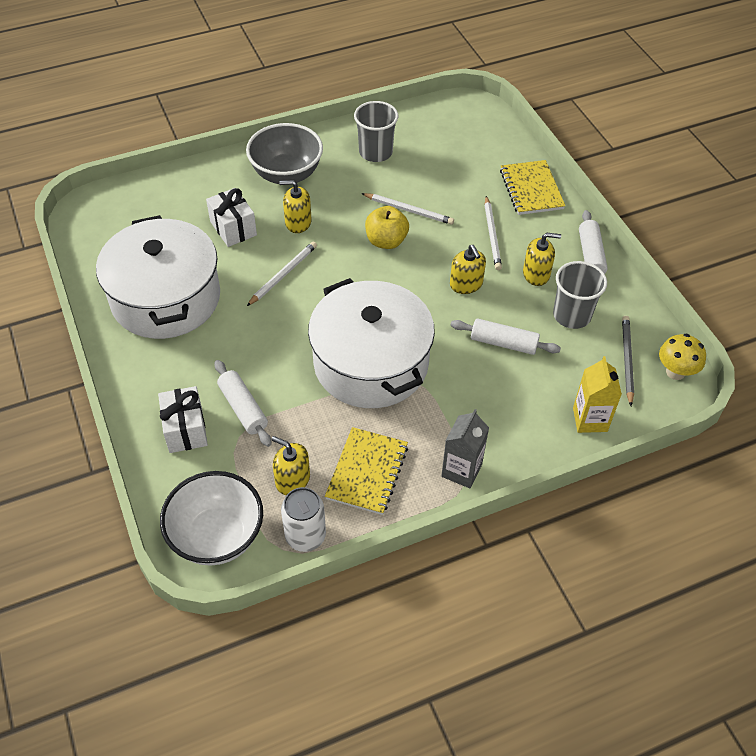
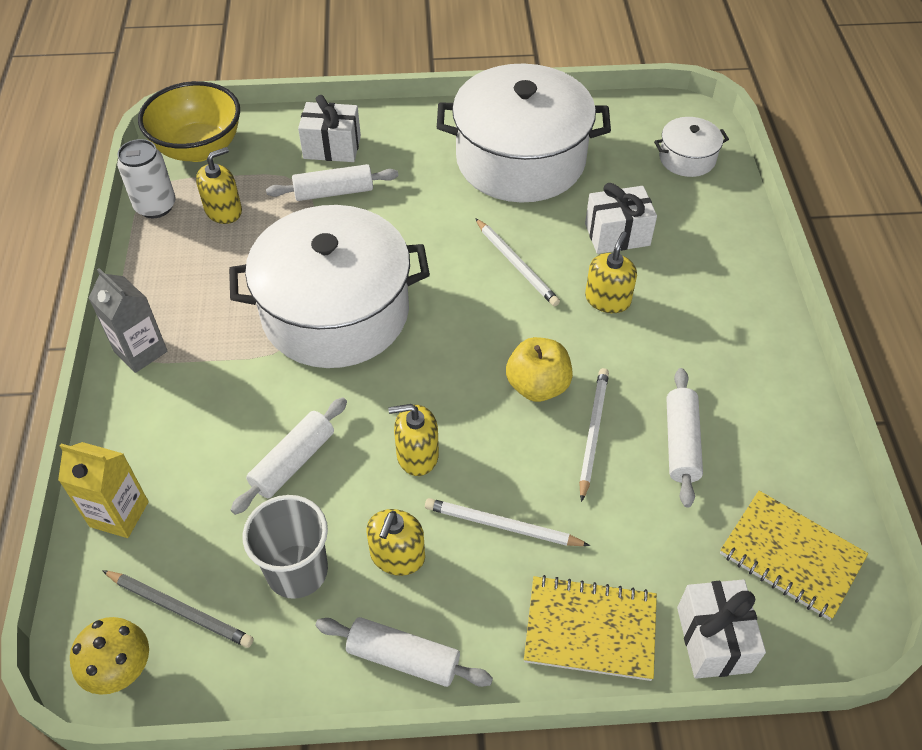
camera: 110 degrees right, 0 degrees up
(137, 205) = (687, 158): none -> white pot
(217, 536) = (199, 148): white bowl -> yellow bowl
(286, 174) = (711, 309): grey bowl -> none
(367, 472) = (193, 269): yellow notebook -> yellow notebook (791, 556)
(375, 152) = (739, 428): grey cup -> none
(397, 173) = (681, 443): none -> white rolling pin
(409, 210) = (592, 432): white pencil -> white pencil turned 150 degrees clockwise
(510, 147) = (713, 639): none -> white gift

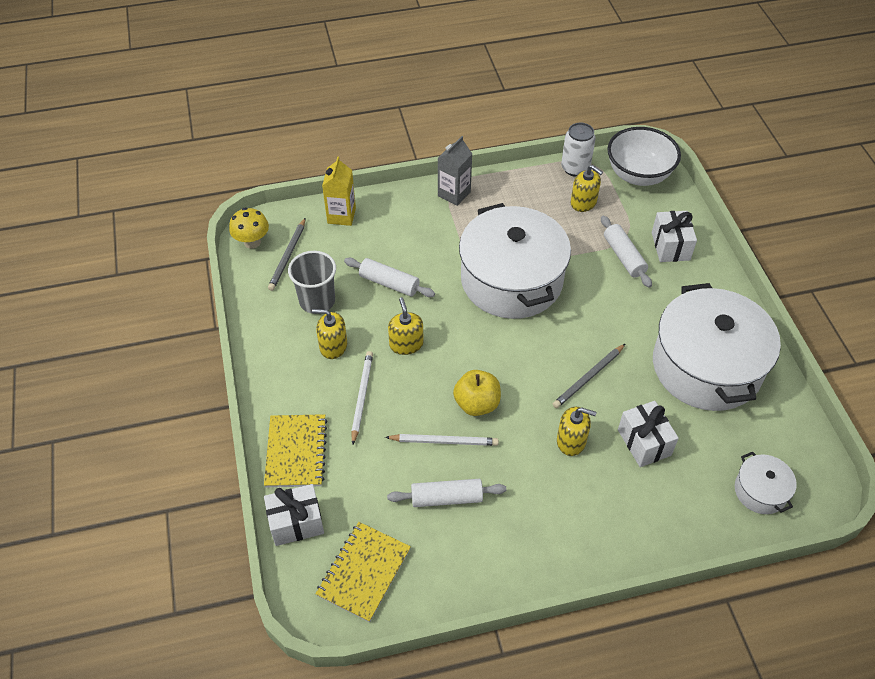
camera: 80 degrees right, 0 degrees up
(199, 148) = (638, 175): yellow bowl -> white bowl
(403, 658) = (269, 360): white rolling pin -> none
(516, 264) = (588, 377): white pencil -> grey pencil

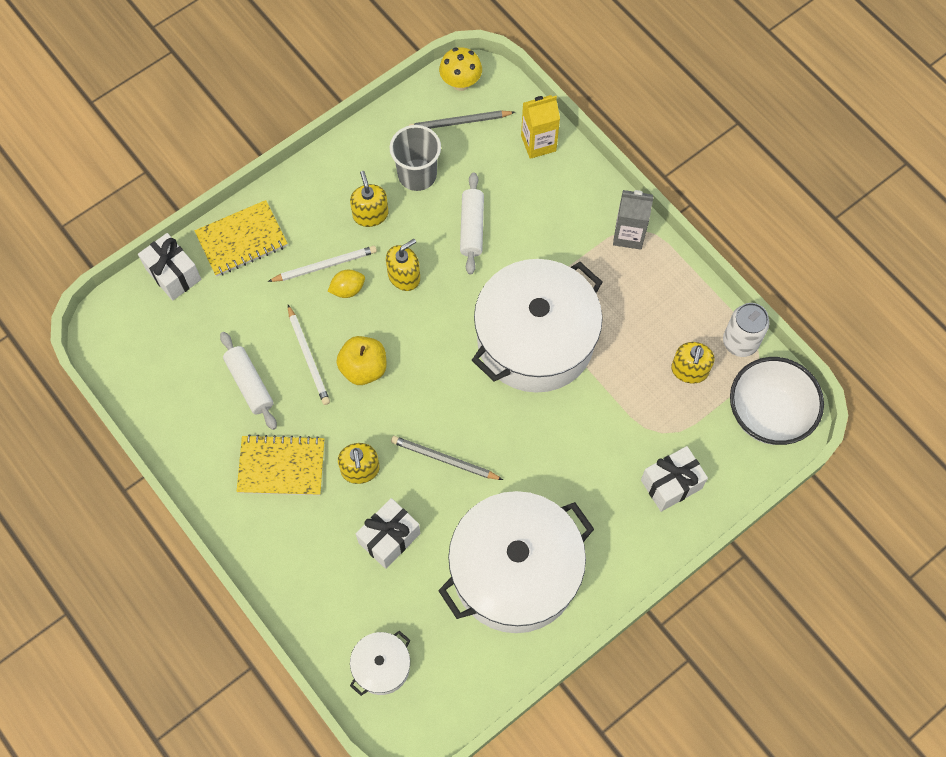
camera: 65 degrees right, 15 degrees up
(364, 572) = (150, 348): yellow notebook -> yellow notebook (281, 466)
(395, 388) = (347, 289): none -> yellow lemon
(624, 257) = (628, 440): white rolling pin -> none

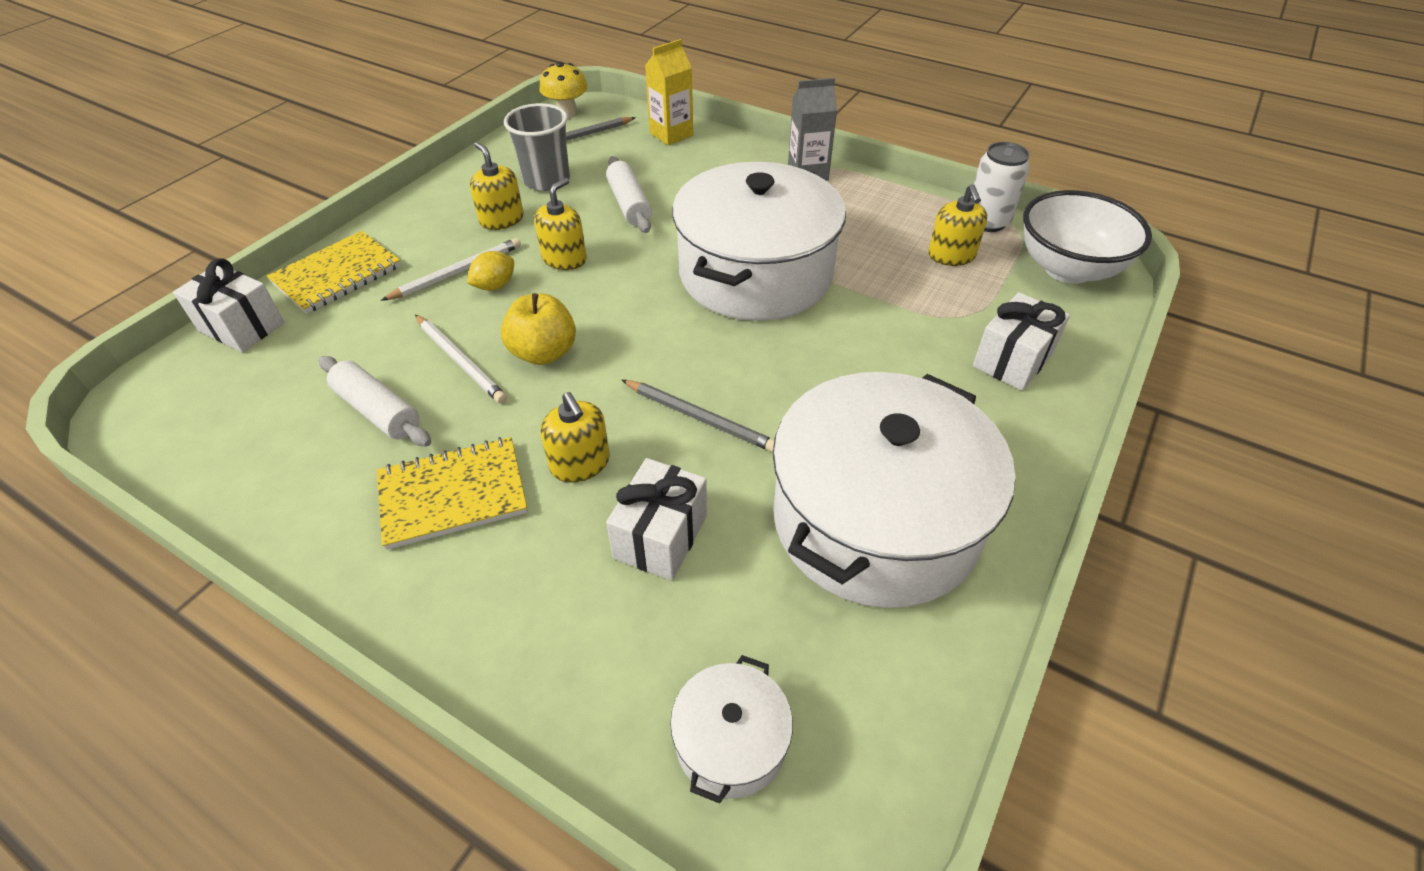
camera: 20 degrees left, 20 degrees down
(444, 459) = (700, 417): grey pencil -> grey pencil turned 150 degrees counterclockwise

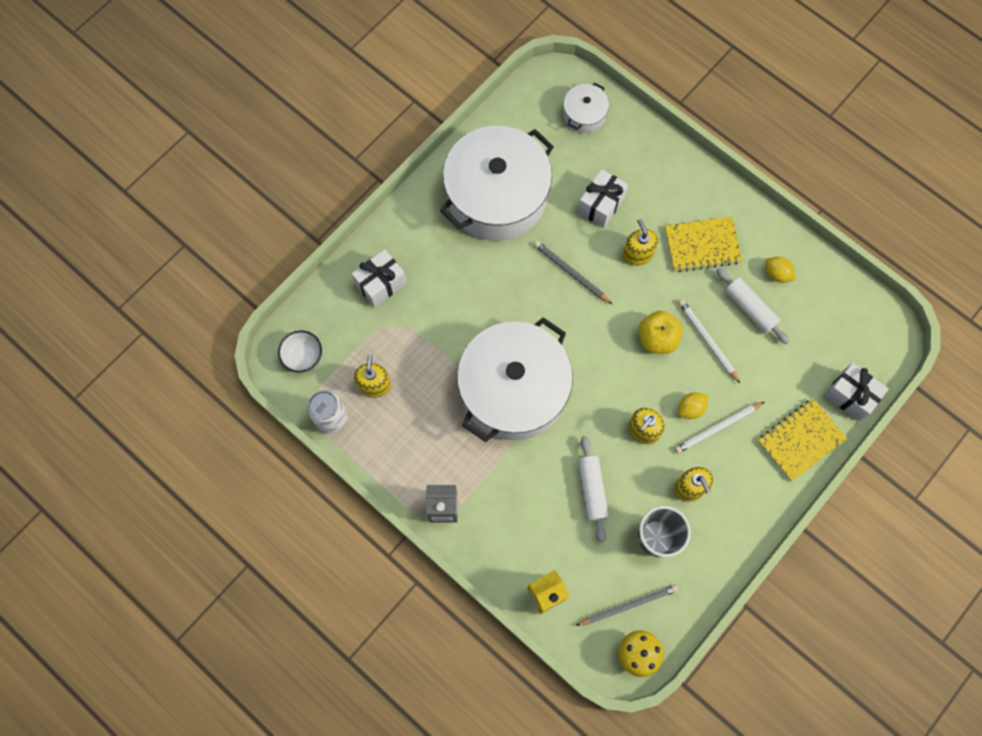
camera: 170 degrees left, 25 degrees up
(313, 469) = (777, 274): none -> yellow lemon
(1068, 269) = (303, 357): white bowl -> white bowl, size x0.55

